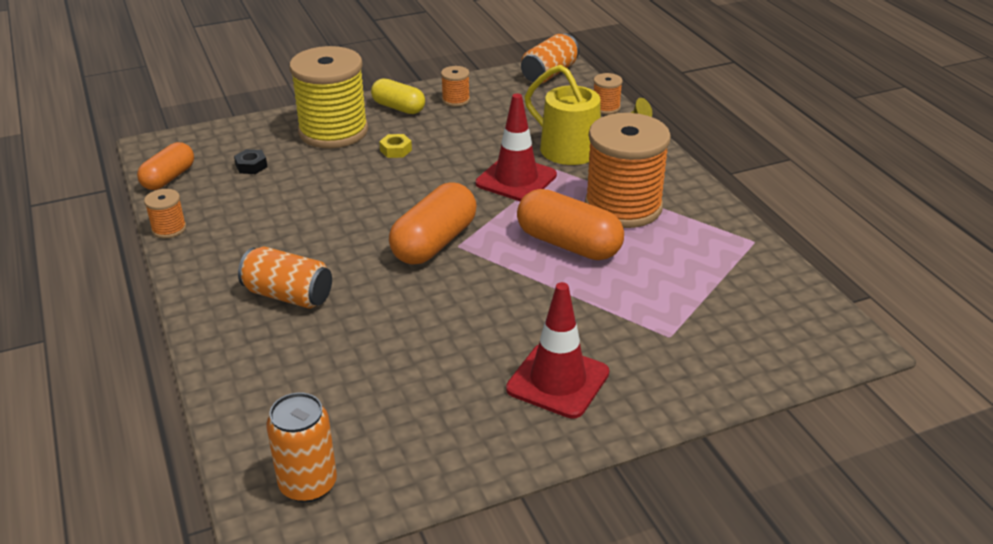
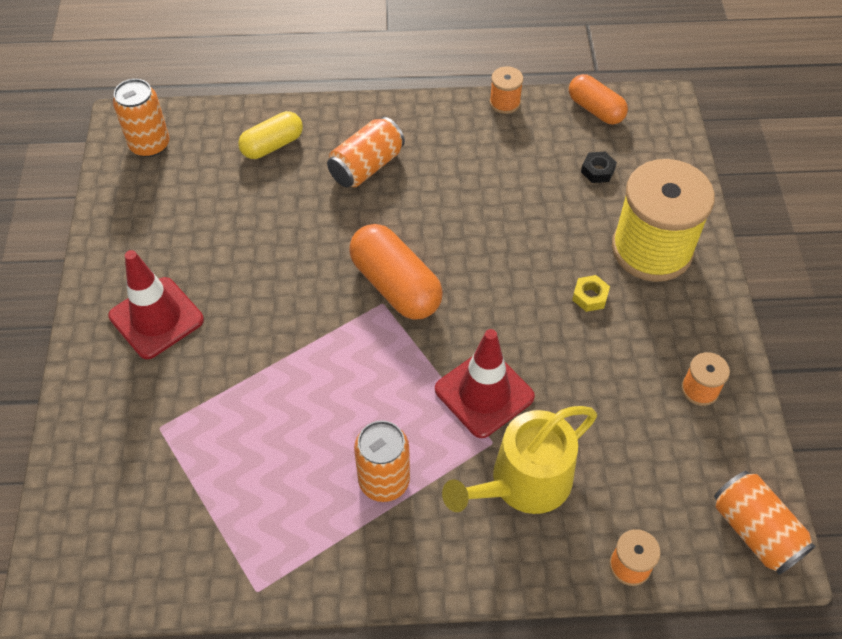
camera: 110 degrees right, 20 degrees up
(398, 108) = (694, 323): yellow capsule -> yellow capsule (272, 145)
(568, 244) = (339, 398): orange capsule -> none
(623, 207) = (384, 481): orange spool -> orange can

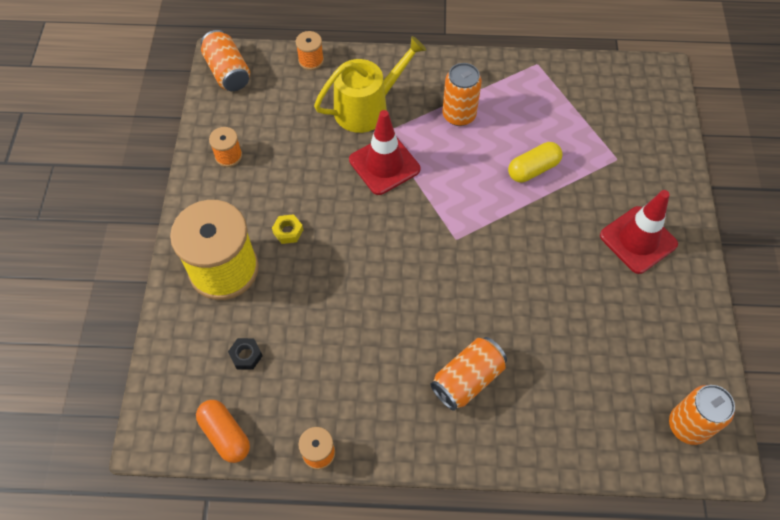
camera: 175 degrees left, 5 degrees up
(272, 145) = (562, 414): yellow capsule -> yellow capsule (533, 169)
(395, 285) = (445, 253): orange capsule -> none

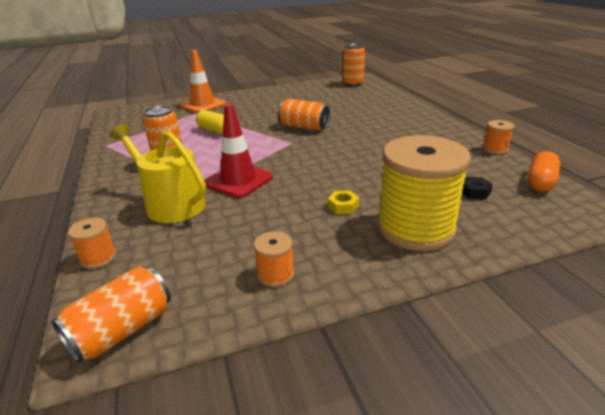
camera: 110 degrees left, 30 degrees down
(467, 379) = (388, 122): orange can -> orange can (304, 127)
(638, 240) = (254, 102): red traffic cone -> none
(650, 172) = (202, 105): none -> orange traffic cone

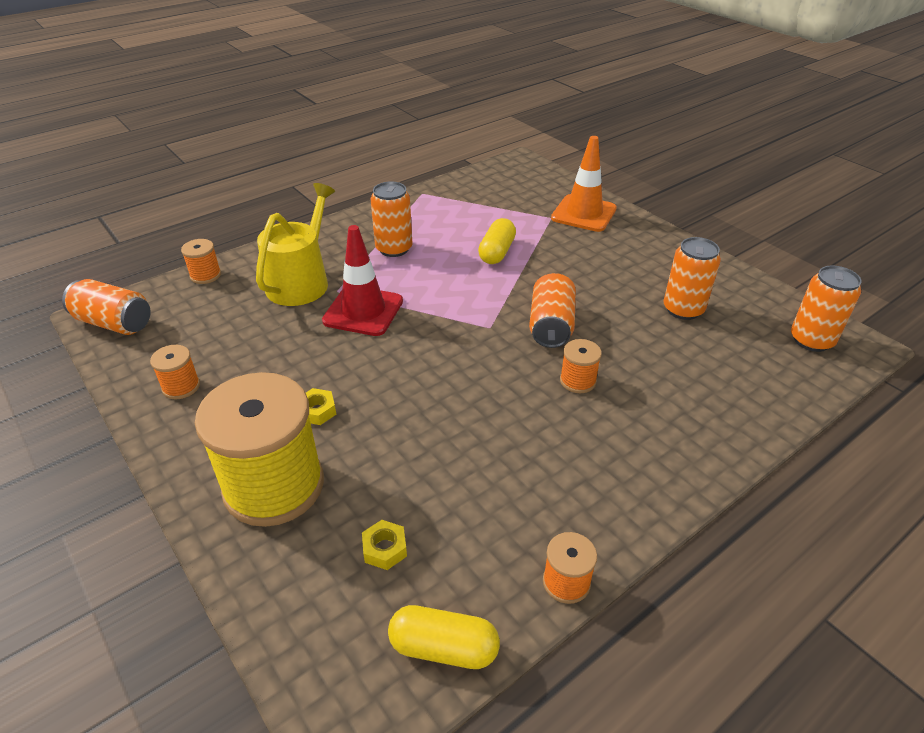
camera: 70 degrees right, 10 degrees up
(314, 99) = (683, 309): none -> orange can
(355, 127) = (578, 381): none -> orange spool
(474, 192) = (385, 549): black nut -> yellow nut
(540, 182) = (444, 648): orange capsule -> yellow capsule

